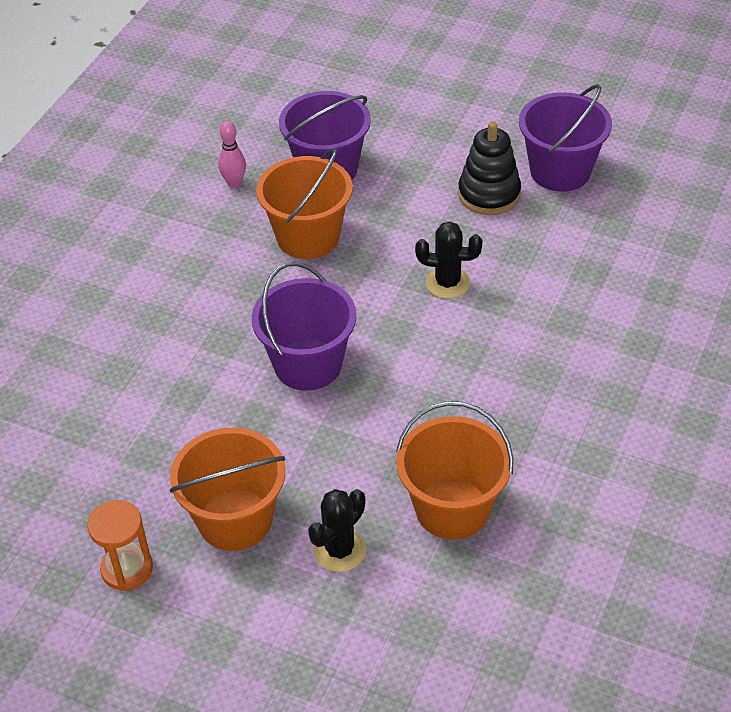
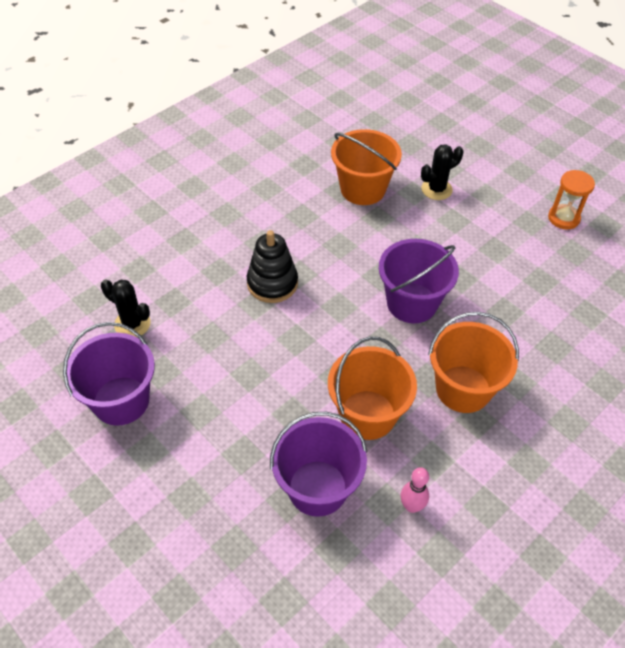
camera: 160 degrees left, 5 degrees up
(235, 520) = (492, 223): orange bucket -> orange bucket (463, 389)
(447, 283) = (280, 330): black cactus -> black cactus (132, 324)
(489, 194) = (195, 400): black stacking toy -> black stacking toy (272, 283)

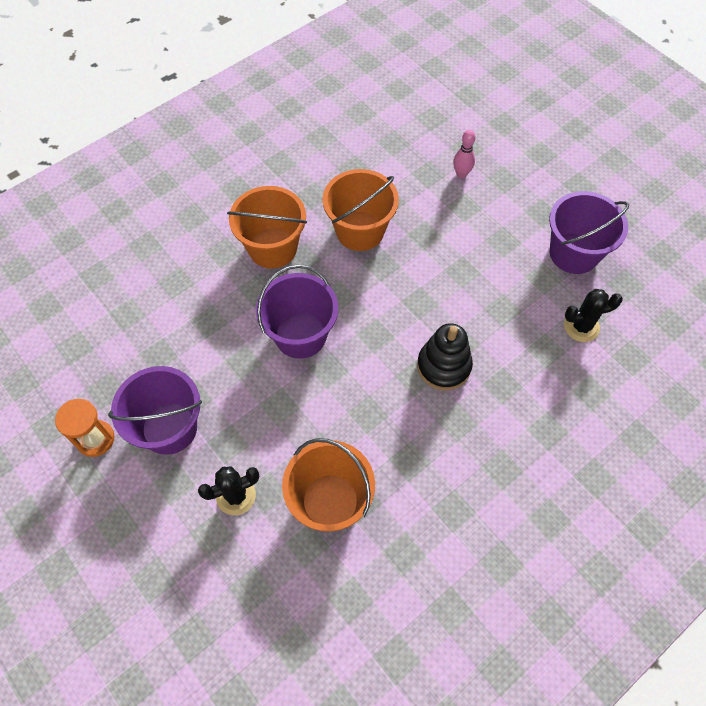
camera: 175 degrees left, 10 degrees up
(132, 324) = (581, 326): black cactus -> black cactus turned 45 degrees counterclockwise
(317, 488) = (405, 180): purple bucket -> purple bucket (169, 428)
(411, 506) = (335, 165): pink bowling pin -> pink bowling pin (461, 174)

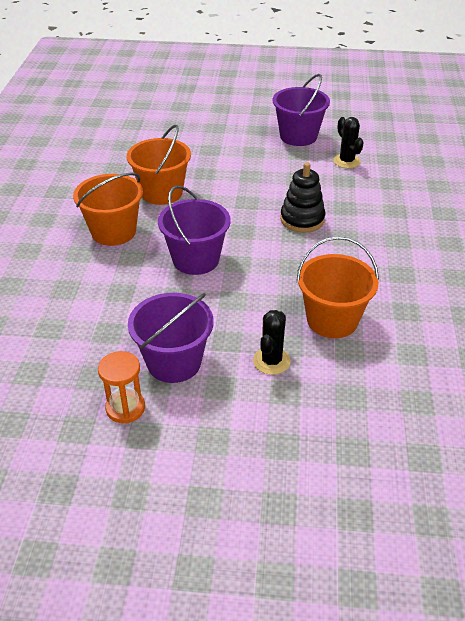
camera: 45 degrees left, 20 degrees down
(461, 174) = (187, 137): pink bowling pin -> none
(581, 326) = (346, 161): black cactus -> black cactus turned 60 degrees counterclockwise

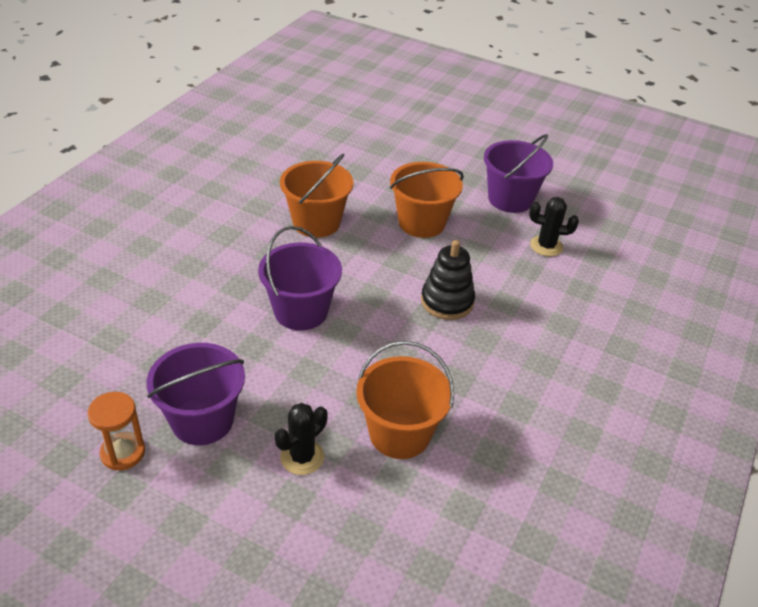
camera: 20 degrees right, 0 degrees up
(113, 232) = (239, 252): orange bucket -> orange bucket (421, 223)
(346, 161) = (546, 246): black cactus -> black cactus turned 75 degrees counterclockwise

